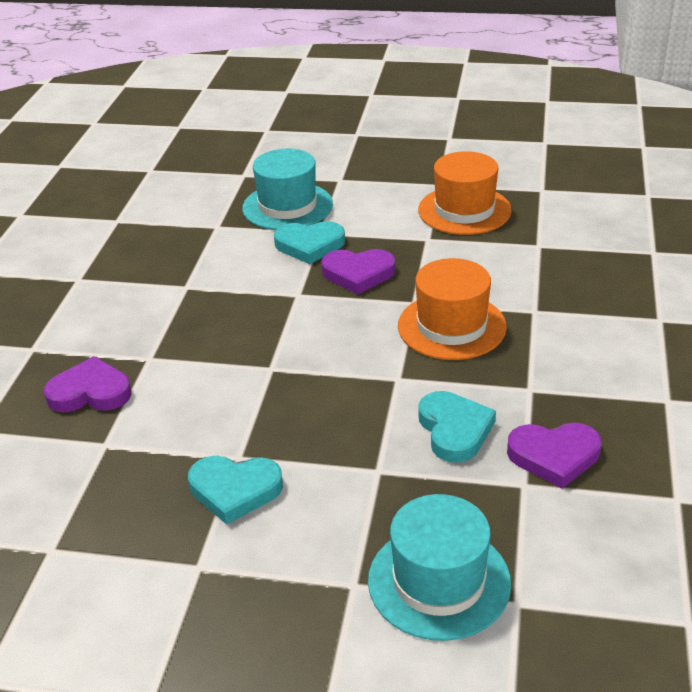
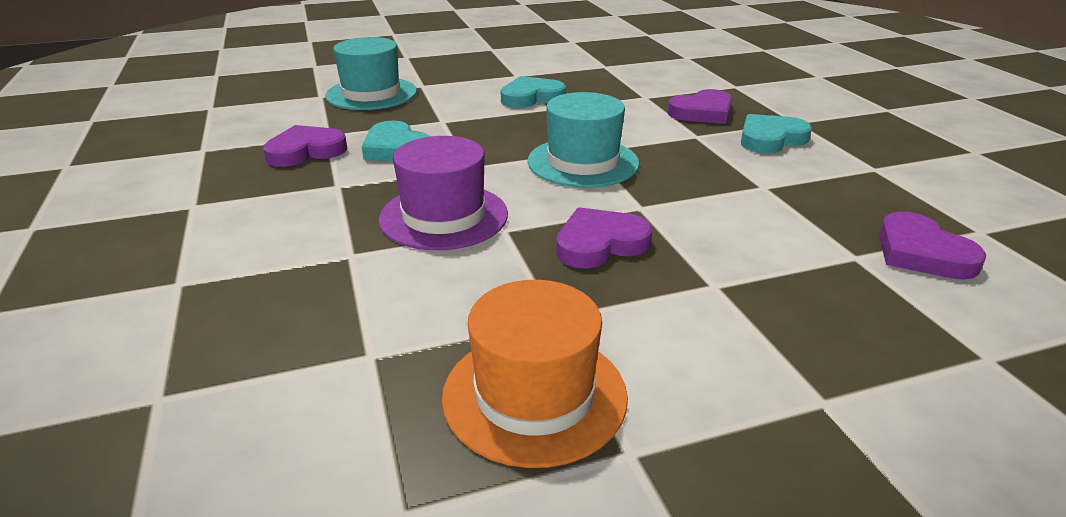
camera: 150 degrees right, 5 degrees down
(177, 218) = (921, 253): none -> purple heart
(287, 206) = (820, 315): turquoise hat -> turquoise hat (583, 162)
(309, 245) = (703, 263): turquoise heart -> turquoise heart (770, 139)
(451, 326) = (444, 216): orange hat -> purple hat

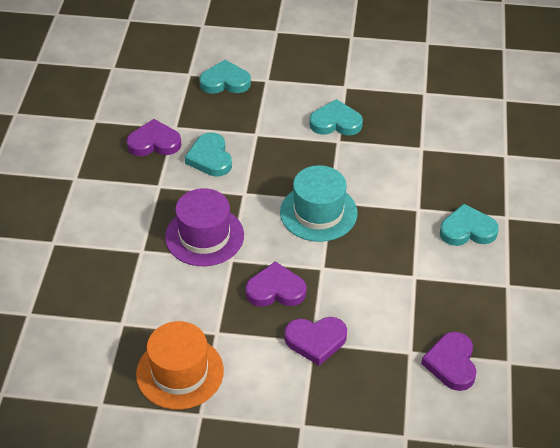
camera: 25 degrees right, 15 degrees up
(371, 94) = (225, 82): turquoise hat -> turquoise heart
(702, 112) = (447, 182): purple heart -> purple heart (316, 341)

